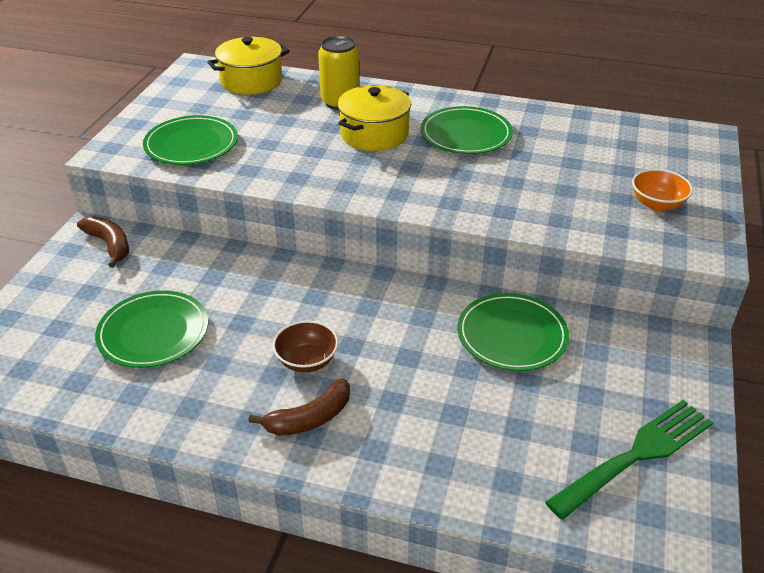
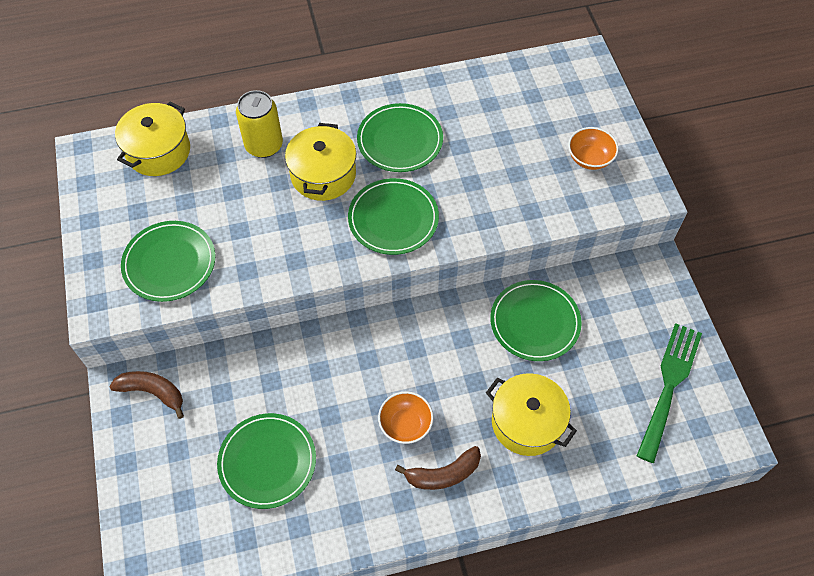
camera: 30 degrees left, 20 degrees up
(307, 361) = (405, 424): brown bowl -> orange bowl
(309, 418) = (443, 474): brown banana -> brown banana turned 45 degrees clockwise
(413, 181) = (393, 219): none -> green plate
(436, 414) = (527, 422): none -> yellow pot

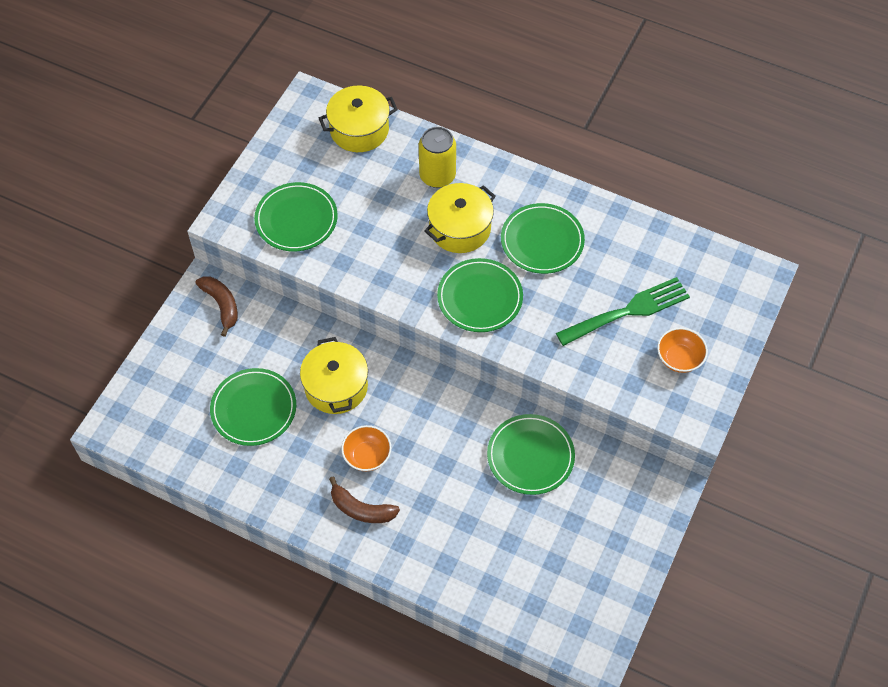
camera: 40 degrees right, 0 degrees up
(527, 422) = (453, 521): yellow pot -> yellow pot (336, 387)
(669, 385) = (587, 579): green fork -> green fork (628, 311)

